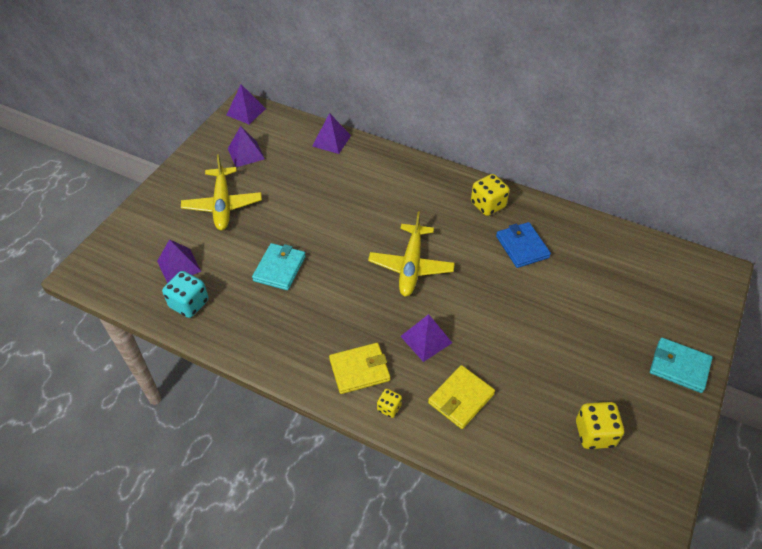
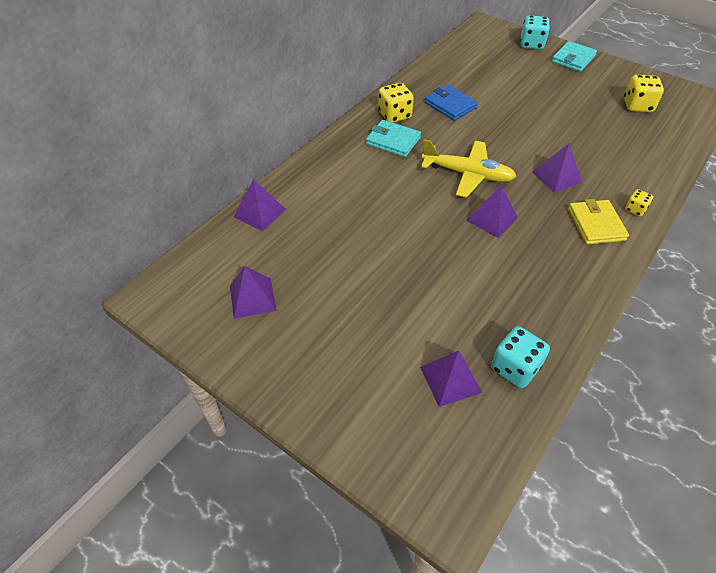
camera: 80 degrees left, 0 degrees up
(222, 205) = (346, 327): yellow plane -> none
(246, 111) = (162, 293): purple pyramid -> purple pyramid (492, 218)
(279, 268) = (463, 276): turquoise wallet -> turquoise wallet (393, 141)
(461, 398) = (617, 165): yellow wallet -> none
(522, 247) = (450, 105): blue wallet -> blue wallet turned 60 degrees clockwise
(693, 321) = (531, 44): none -> turquoise dice

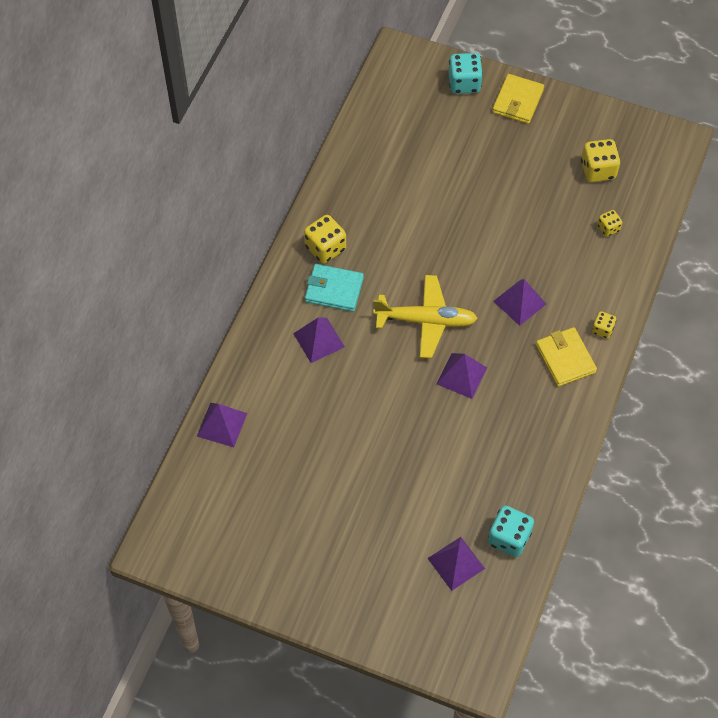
camera: 15 degrees left, 10 degrees up
(252, 298) = (253, 526): purple pyramid -> purple pyramid (319, 340)
(450, 105) = (386, 217): blue wallet -> none
(573, 59) = (517, 101): turquoise wallet -> yellow wallet
(644, 142) = (608, 228): none -> yellow dice

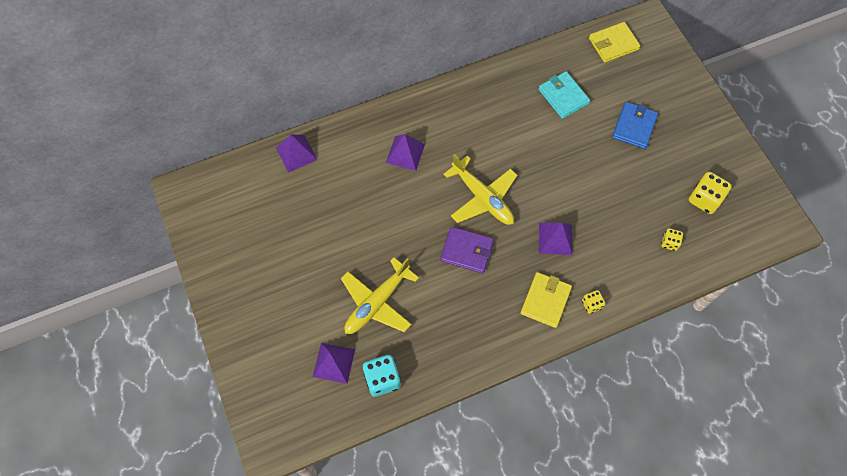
camera: 45 degrees right, 5 degrees up
(325, 248) = (470, 102): yellow dice -> none
(334, 289) = (448, 131): turquoise wallet -> turquoise wallet (563, 96)
(436, 483) = (377, 302): none -> yellow plane
(461, 375) = (466, 251): purple pyramid -> purple wallet
(464, 83) = (672, 72): turquoise dice -> none
(483, 156) = (634, 127): none -> blue wallet
(517, 101) = (697, 111): yellow wallet -> yellow wallet (613, 44)

